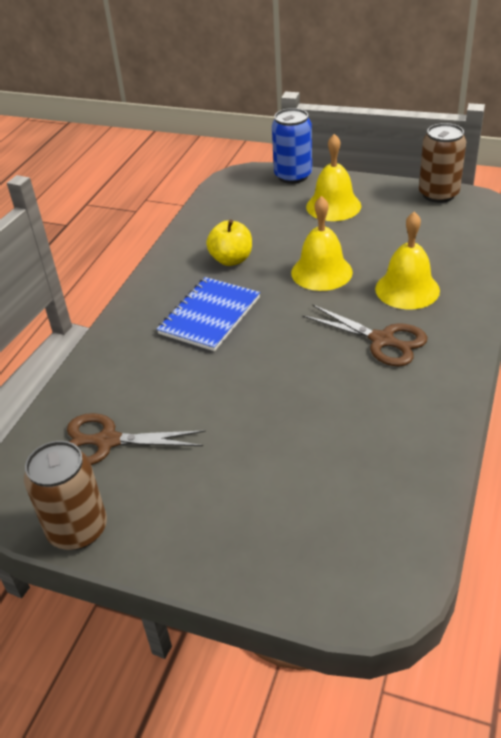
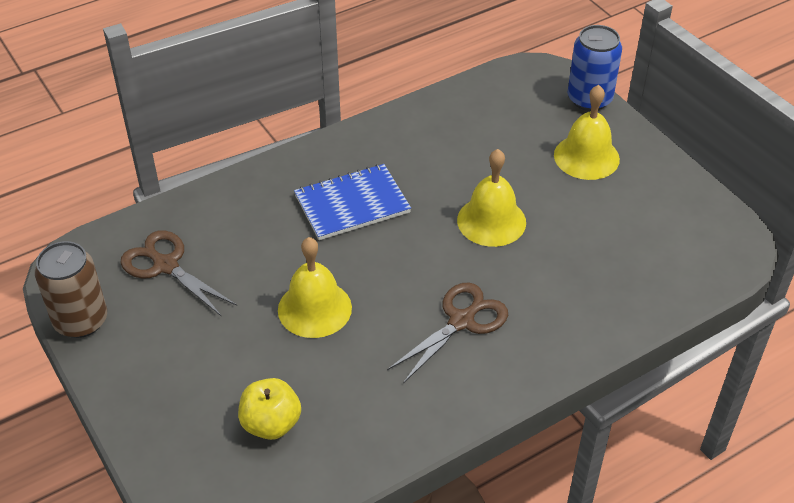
camera: 35 degrees right, 5 degrees up
(231, 260) = (430, 159): yellow apple -> yellow apple (271, 424)
(382, 340) = (461, 321): brown scissors -> brown scissors turned 120 degrees counterclockwise
(407, 289) = (544, 287): yellow bell -> yellow bell (314, 308)
(438, 194) = (706, 205): brown can -> none

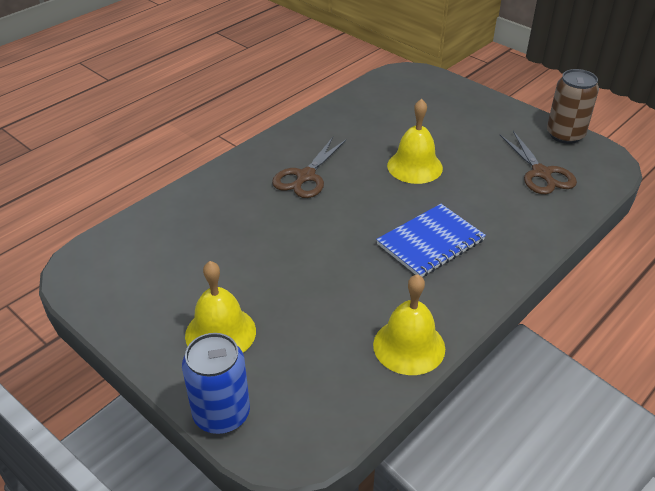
camera: 165 degrees right, 5 degrees down
(166, 265) = (541, 173): brown scissors -> brown scissors turned 45 degrees clockwise
(271, 424) = (404, 109): yellow apple -> none
(491, 221) = (303, 250): yellow bell -> yellow bell (409, 346)

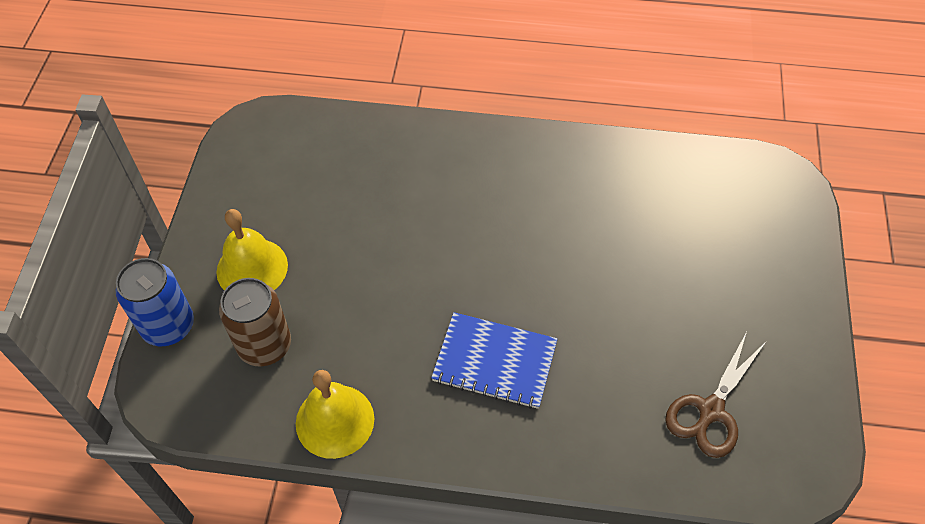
camera: 55 degrees right, 15 degrees up
(305, 176) = (507, 199): brown scissors -> none
(414, 166) = (608, 281): yellow bell -> none
(565, 135) = (818, 401): brown can -> brown can (265, 345)

